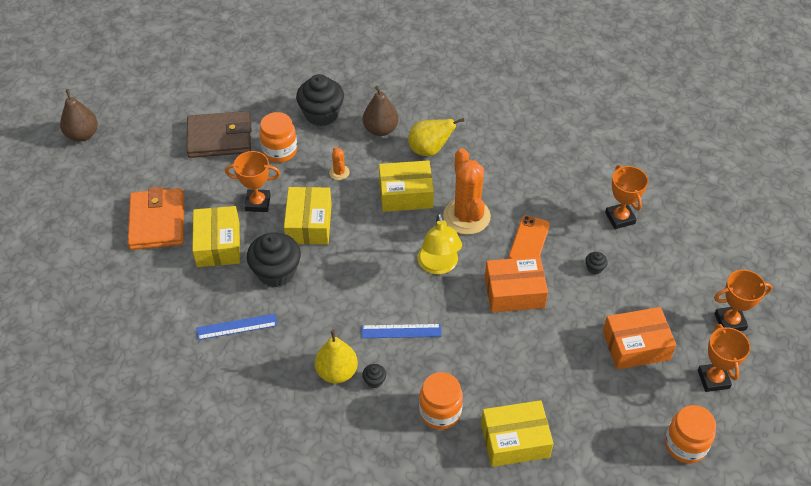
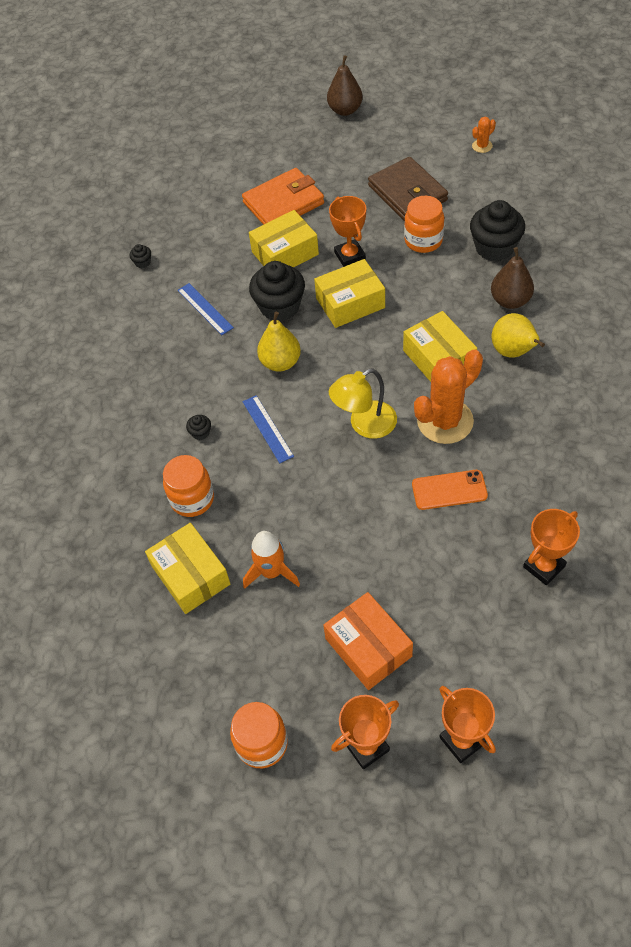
camera: 70 degrees right, 5 degrees up
(337, 372) = (195, 401): yellow pear -> yellow pear (280, 362)
(339, 172) = (429, 295): orange cactus -> orange cactus (482, 146)
(514, 292) = (371, 504): orange box -> none
(541, 382) = (271, 572): none -> orange rocket
(594, 268) = (452, 567): black cupcake -> black cupcake (143, 262)

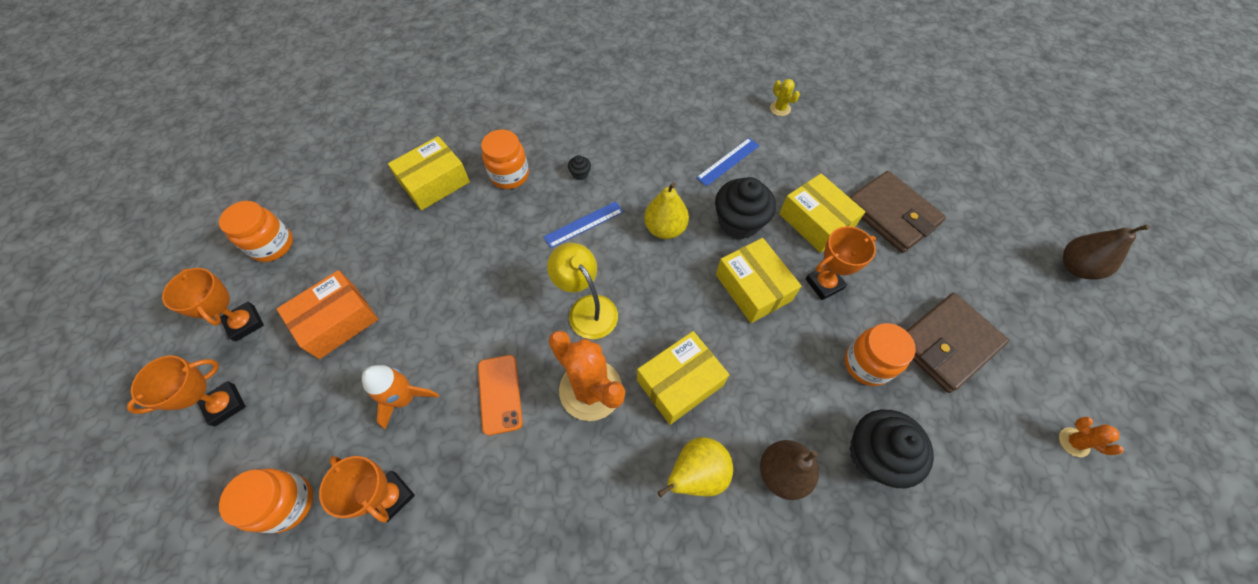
camera: 80 degrees right, 5 degrees up
(143, 262) = (780, 108): black cupcake -> yellow cactus
(271, 572) = (428, 240): orange rocket -> orange rocket (405, 398)
(283, 203) = (891, 214): orange wallet -> brown wallet
(555, 653) = (287, 503): none -> orange jar

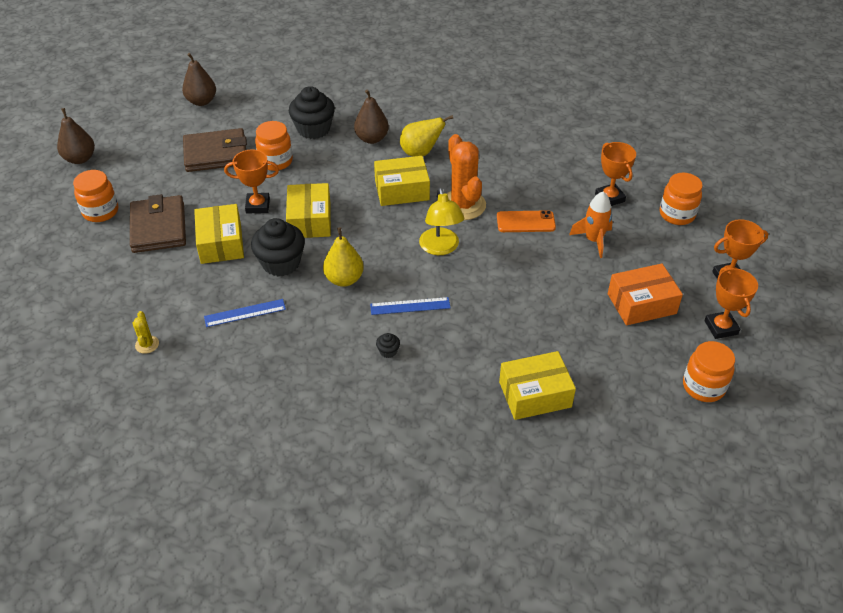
camera: 155 degrees left, 15 degrees down
(500, 394) = (525, 222): orange phone -> orange phone turned 75 degrees clockwise
(509, 175) = (457, 374): orange jar -> orange jar (100, 212)
(1073, 442) = (201, 101): orange cactus -> brown pear

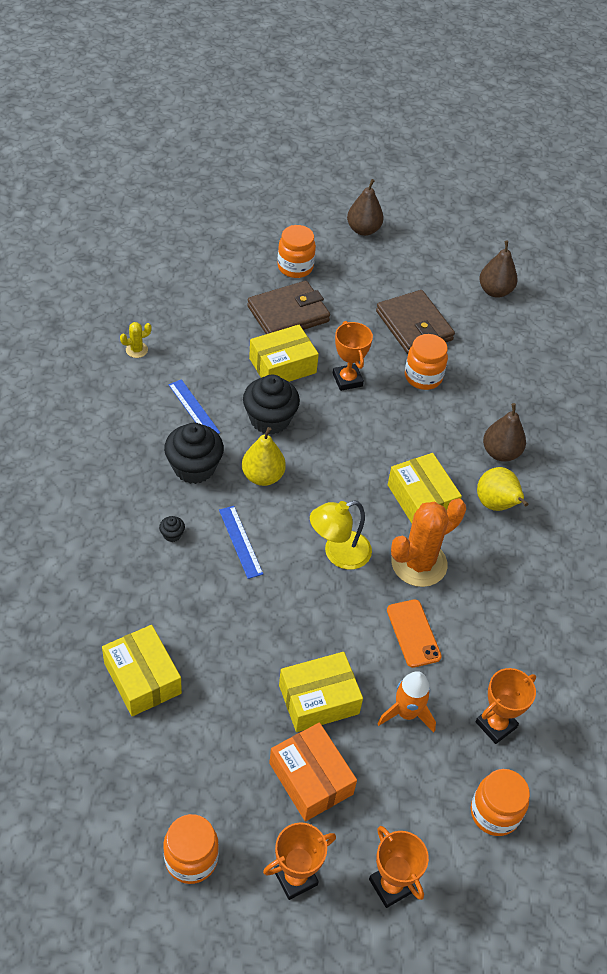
camera: 70 degrees right, 5 degrees up
(309, 220) = (341, 427): yellow box -> yellow box (318, 699)
(313, 129) = (493, 396): black cupcake -> black cupcake (194, 467)

